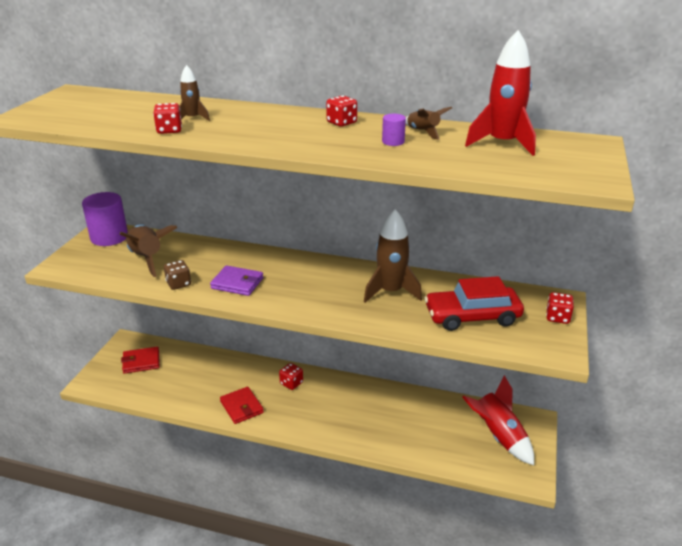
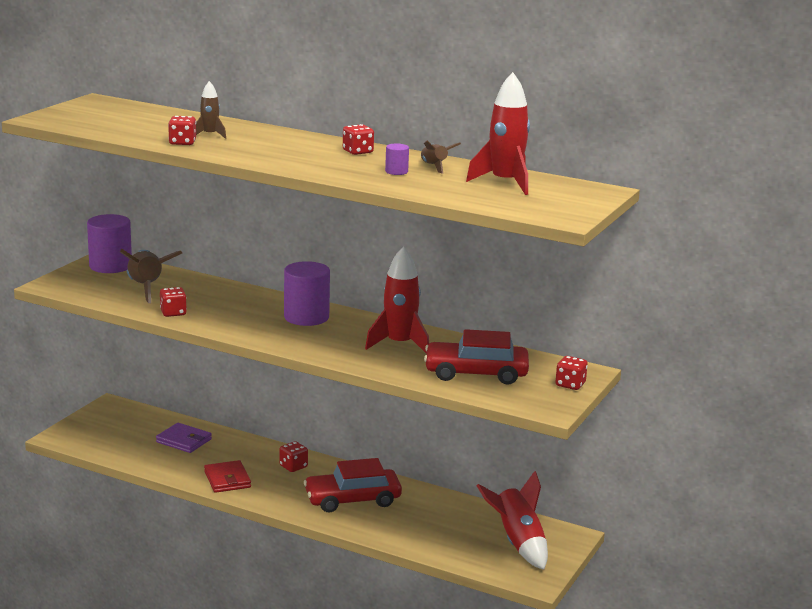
camera: 10 degrees right, 10 degrees down
(141, 362) = (123, 426): red wallet -> none
(178, 284) = (173, 313): brown dice -> red dice
(237, 283) = (236, 319): purple wallet -> purple wallet (184, 441)
(298, 272) = (306, 317): none -> purple cylinder
(350, 411) = (352, 499): none -> red car
(390, 292) = (399, 344): brown rocket -> red rocket

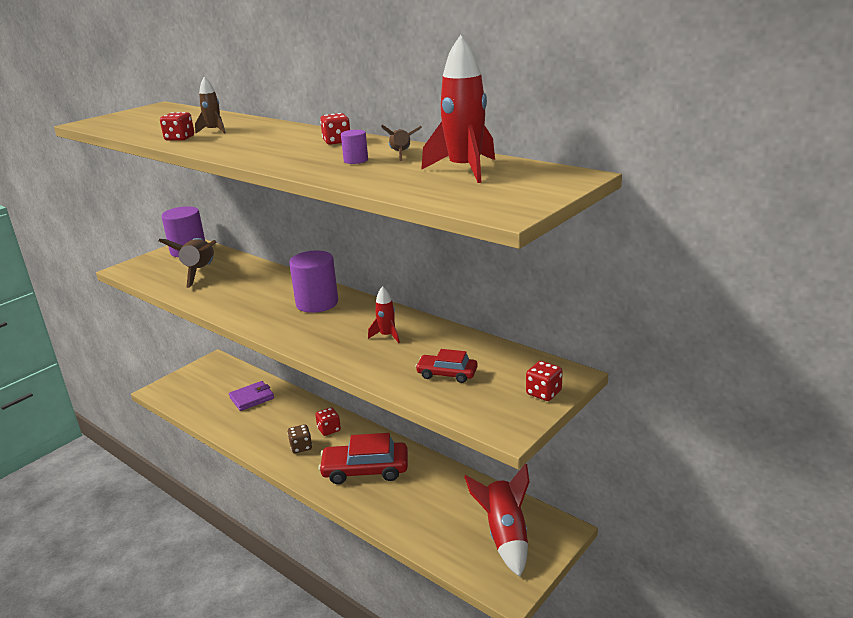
camera: 15 degrees right, 5 degrees up
(173, 313) = (203, 297): red dice -> none
(184, 441) = (252, 398): purple wallet -> purple wallet turned 75 degrees counterclockwise
(227, 479) = (267, 441): red wallet -> none
(270, 483) = (301, 447): none -> brown dice
(399, 344) = (387, 336): red rocket -> red rocket, size x0.53
(476, 373) = (447, 374): red car -> red car, size x0.54

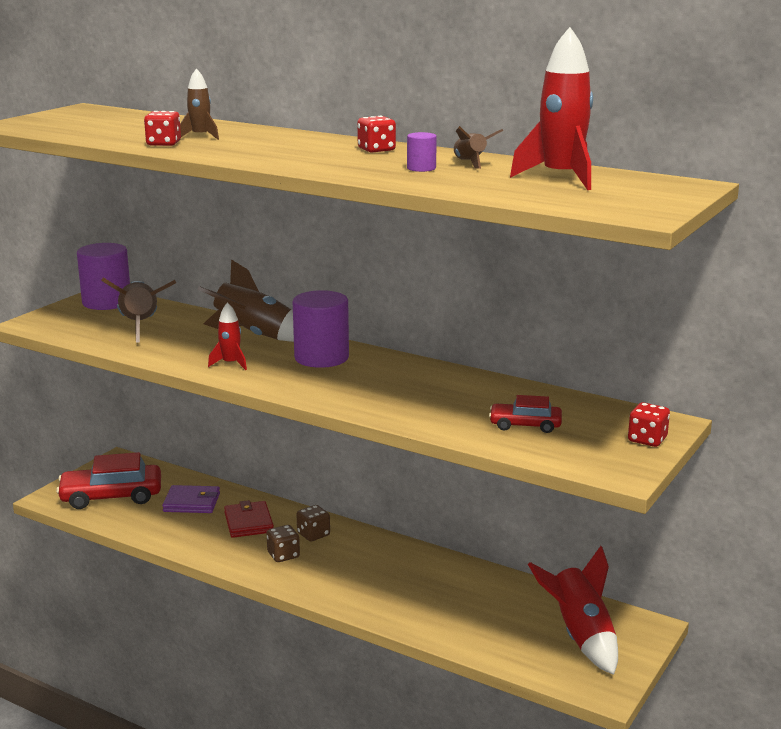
camera: 10 degrees left, 5 degrees down
(252, 398) = (192, 503): purple wallet -> purple wallet turned 45 degrees clockwise
(277, 282) = (254, 336): none -> brown rocket
(286, 417) = (248, 522): none -> red wallet
(329, 429) = (313, 534): red dice -> brown dice
(365, 470) = (379, 576): red car -> red car (111, 496)
(387, 336) = (431, 389): red rocket -> red rocket (230, 364)

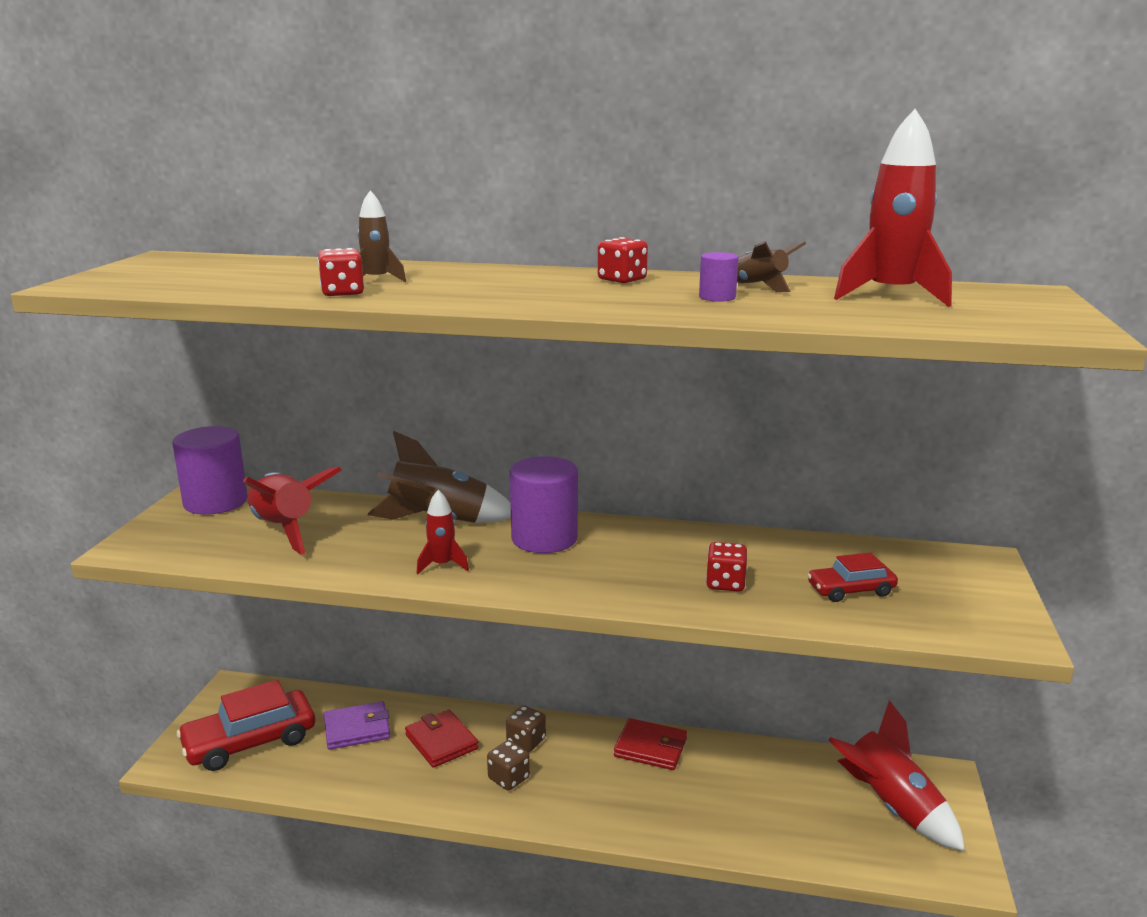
camera: 20 degrees left, 0 degrees up
(140, 326) = (284, 529): brown rocket -> red rocket
(409, 558) = (650, 748): none -> red wallet
(647, 440) = (988, 585): red dice -> red dice (725, 583)

